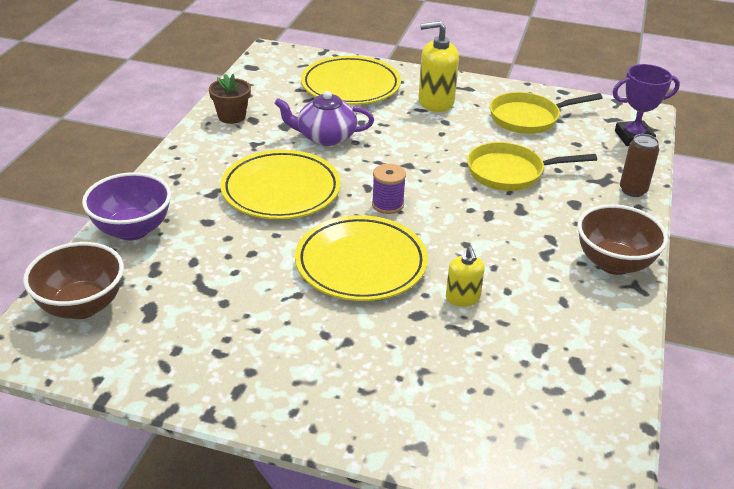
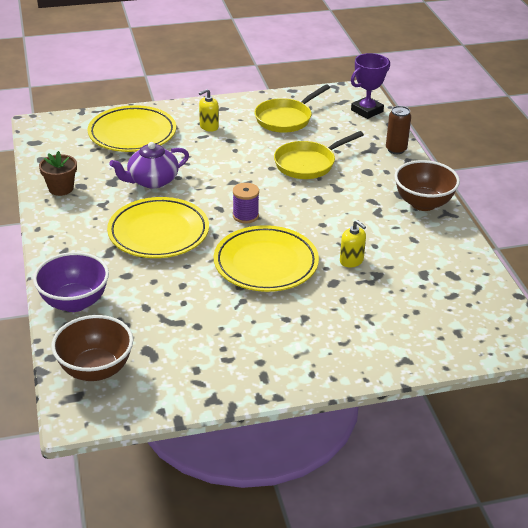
camera: 30 degrees left, 0 degrees up
(435, 102) = (209, 126): yellow soap dispenser -> yellow soap dispenser, size x0.58

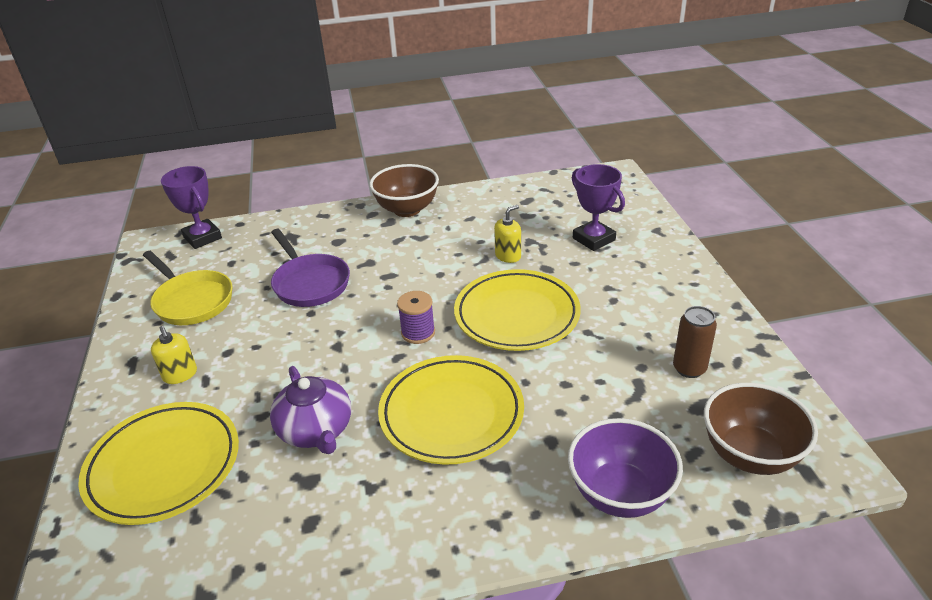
camera: 85 degrees left, 0 degrees up
(61, 188) = (314, 552): brown flower pot -> none
(308, 163) = (309, 283): yellow pan -> purple pan
(384, 314) = (593, 239): none -> purple trophy
(396, 149) = (297, 221): brown can -> brown can (689, 368)

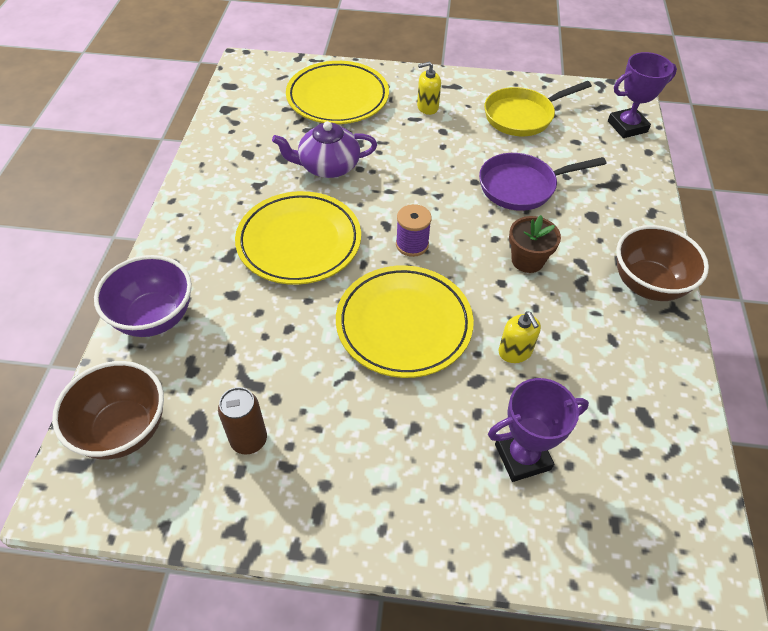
camera: 105 degrees right, 15 degrees up
(407, 265) = (527, 260): none -> brown flower pot

